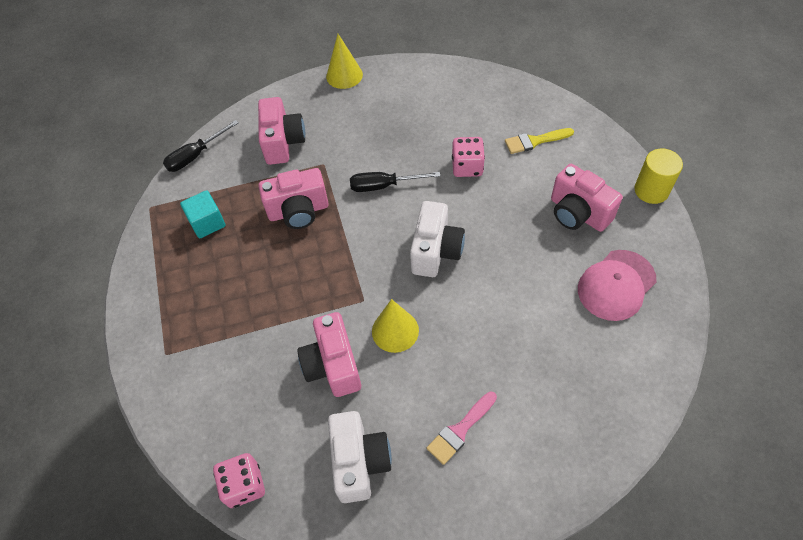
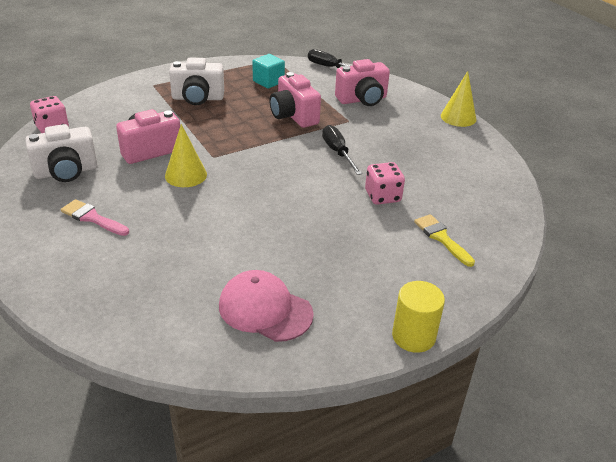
camera: 70 degrees right, 20 degrees down
(435, 251) = (274, 187): white camera -> white camera (198, 98)
(578, 213) = (353, 276): pink camera -> none

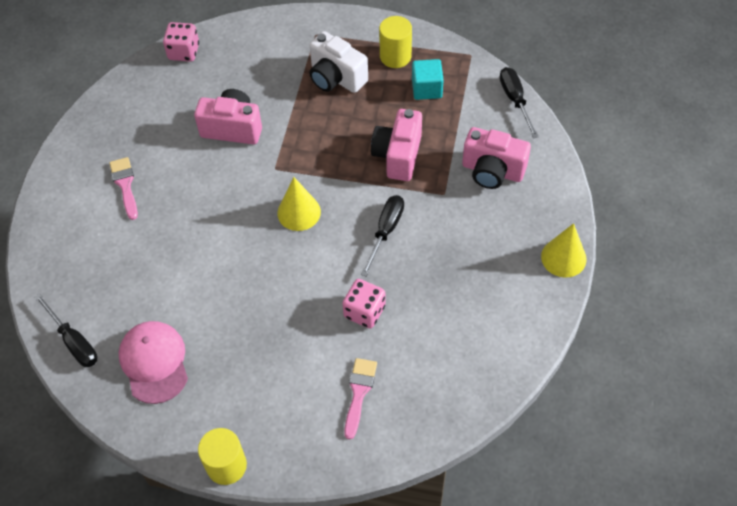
camera: 45 degrees right, 20 degrees up
(66, 172) = (150, 117): white camera -> none
(170, 339) = (74, 342): none -> black screwdriver
(186, 175) = (232, 178): yellow cone -> yellow cone (299, 212)
(226, 75) = (395, 56): none -> yellow cylinder
(441, 238) = (359, 392): yellow brush -> pink brush

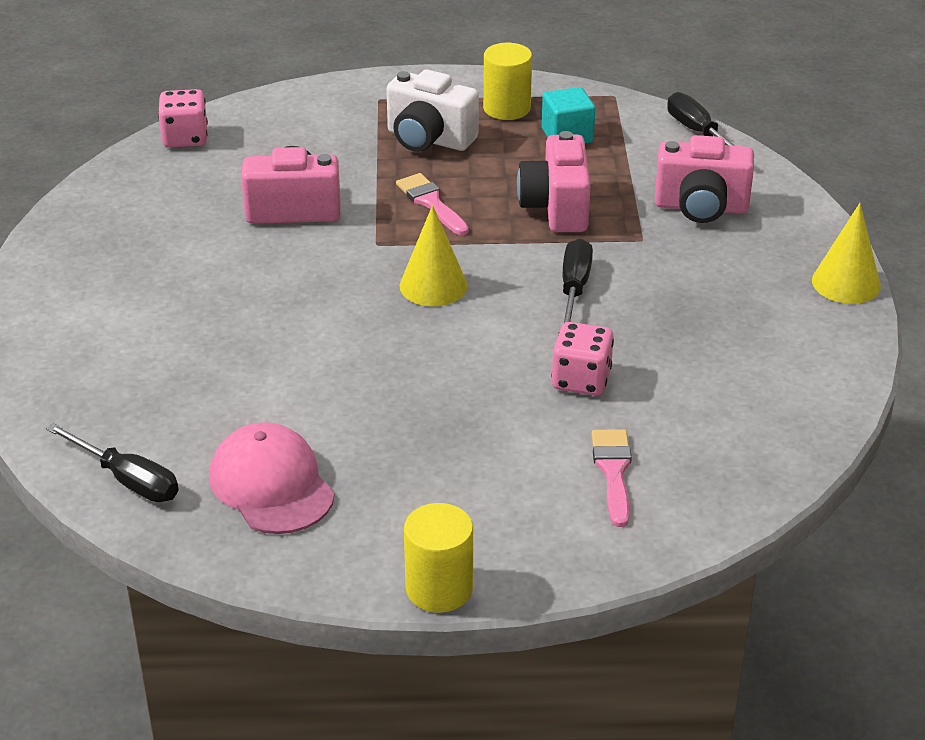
camera: 15 degrees left, 20 degrees down
(125, 185) = (146, 290): pink brush -> pink brush (431, 203)

